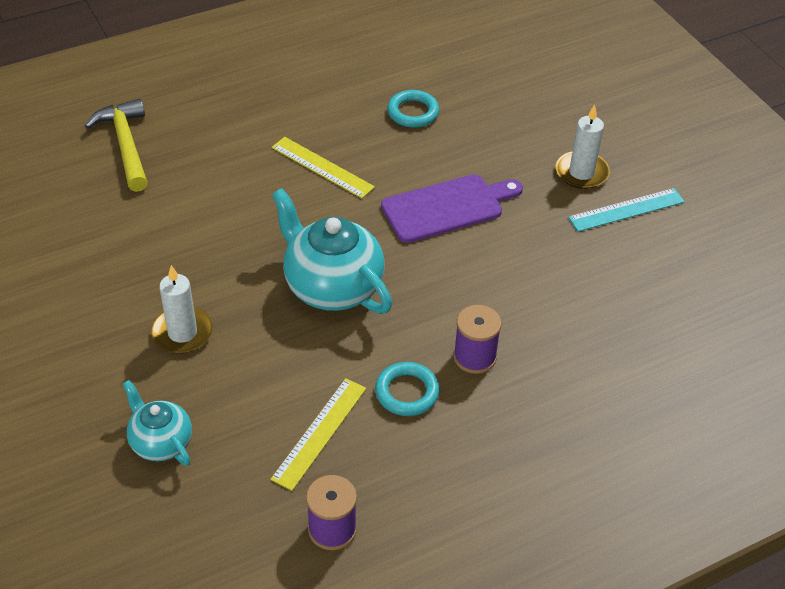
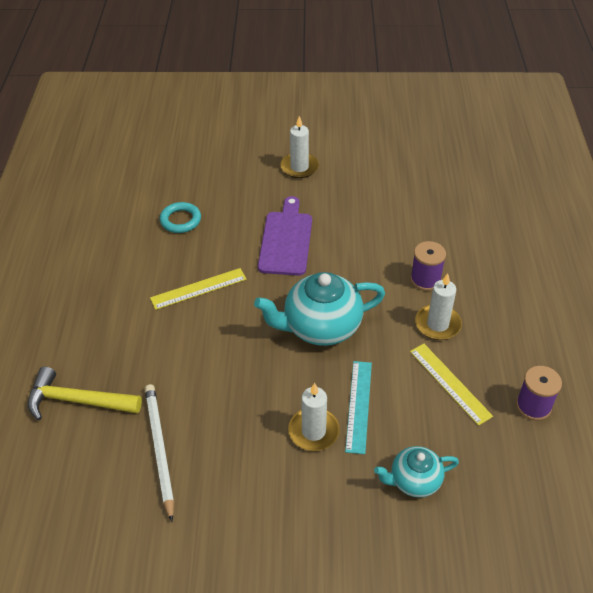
camera: 60 degrees left, 0 degrees up
(99, 225) = (159, 449): none -> white pencil
(407, 392) = (437, 324): turquoise ring -> white candle
(626, 210) = (344, 162): turquoise ruler -> turquoise ruler (358, 406)

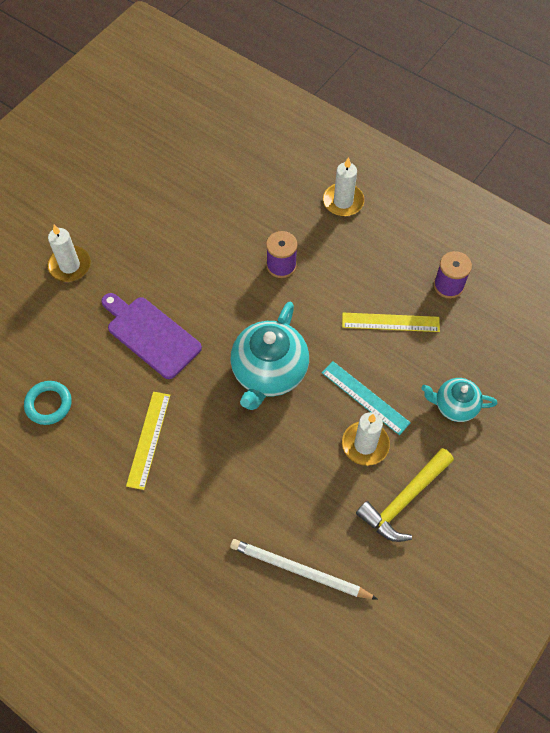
camera: 55 degrees left, 15 degrees up
(77, 401) = (198, 612): yellow hammer -> yellow hammer (404, 500)
(414, 481) = (455, 406): turquoise teapot -> turquoise teapot turned 75 degrees clockwise
(437, 324) = (331, 290): white candle -> white candle (343, 201)

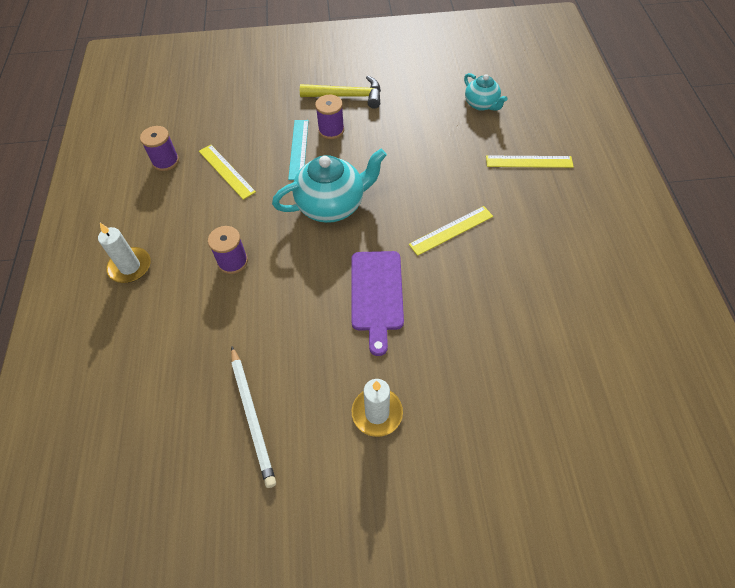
camera: 130 degrees left, 5 degrees down
(48, 404) = (499, 309): turquoise ring -> none
(147, 586) = (529, 161): none -> yellow ruler
(299, 571) = (437, 110): white pencil -> white pencil (252, 416)
(365, 444) = (331, 130): white candle -> purple spool
(455, 406) = (261, 109): turquoise teapot -> turquoise teapot (481, 104)

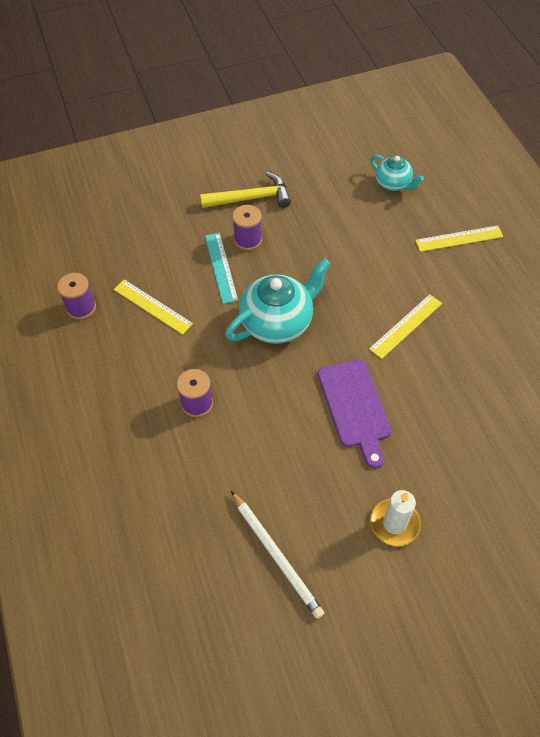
camera: 15 degrees left, 0 degrees up
(130, 267) = (89, 432): white candle -> none

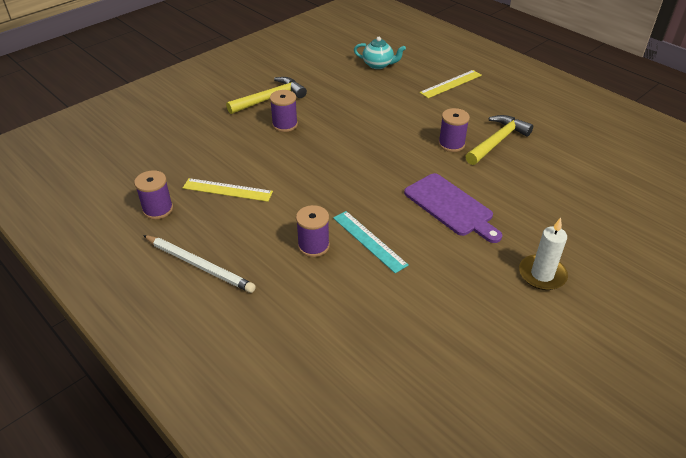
camera: 25 degrees left, 15 degrees down
(221, 267) = (273, 148): turquoise ruler -> turquoise ruler (369, 241)
(276, 555) = (462, 334): white pencil -> white pencil (199, 265)
(278, 323) = (347, 170): turquoise teapot -> none
(406, 326) = (451, 144): yellow ruler -> purple spool
(459, 339) = (497, 141): none -> yellow hammer

